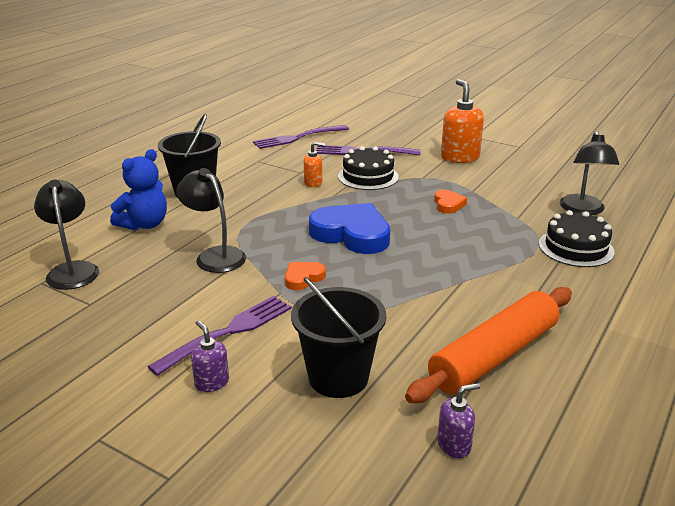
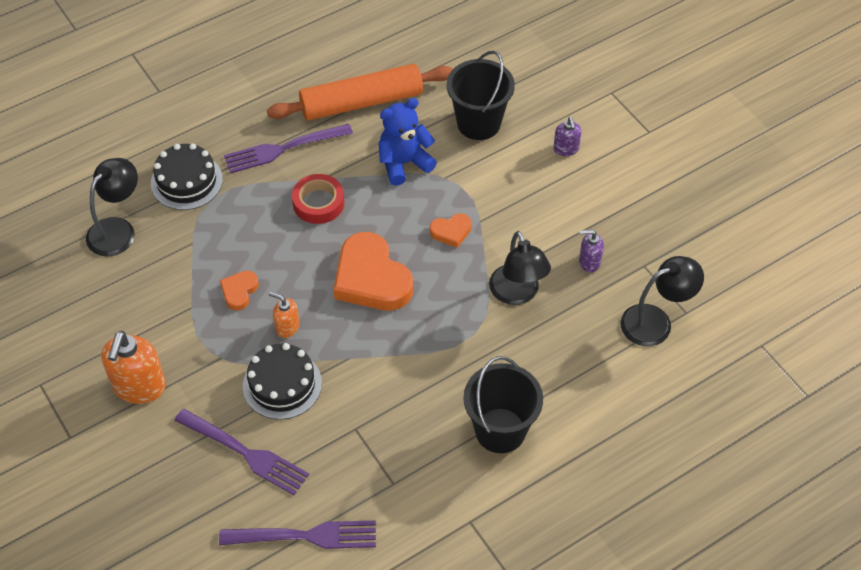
camera: 155 degrees left, 25 degrees up
(72, 270) = (655, 321): black lamp -> black lamp turned 120 degrees counterclockwise
(144, 224) = (573, 377): blue teddy bear -> blue teddy bear (404, 163)
(228, 332) = (539, 191): purple fork -> purple fork (283, 149)
(313, 183) = (354, 395): orange soap dispenser -> orange soap dispenser (287, 327)
(352, 234) = (371, 278): blue heart -> orange heart
(445, 264) = (318, 203): none -> red tape
(454, 445) = (438, 55): purple soap dispenser -> purple soap dispenser (589, 262)

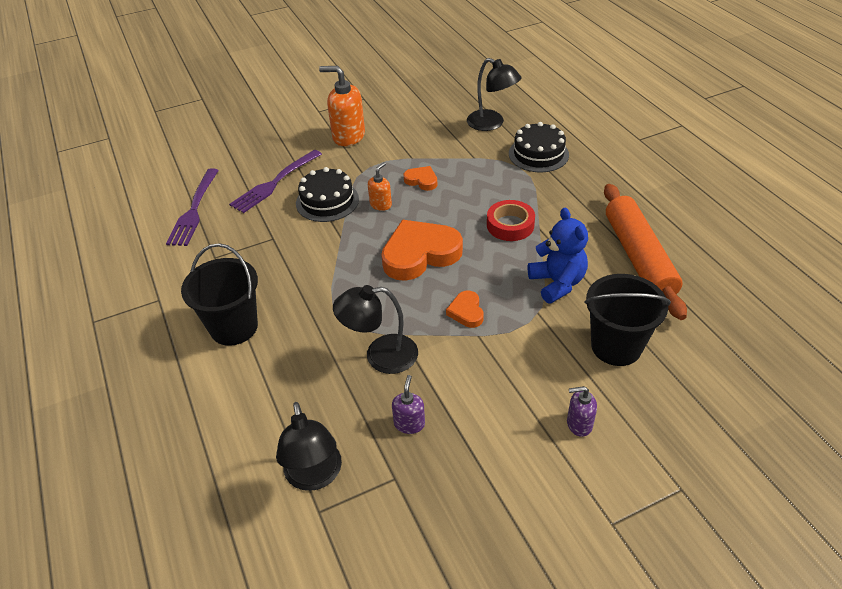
camera: 100 degrees right, 10 degrees down
(283, 149) = (575, 206): purple fork -> none

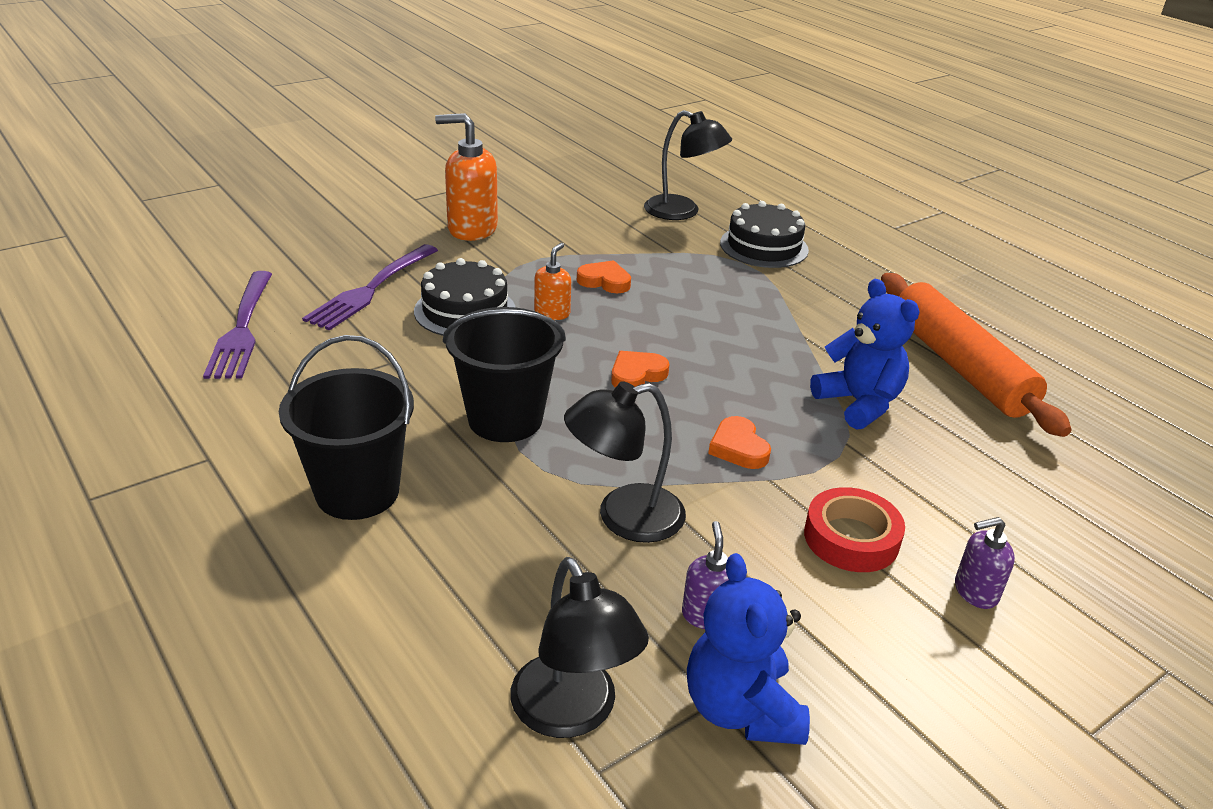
camera: 15 degrees left, 10 degrees down
(408, 484) = (741, 709): none -> blue teddy bear
(420, 254) = (637, 375): orange heart -> orange heart, size x0.48
(510, 225) = (759, 333): red tape -> red tape (851, 538)
(616, 346) = (981, 481): black bucket -> black bucket (505, 419)

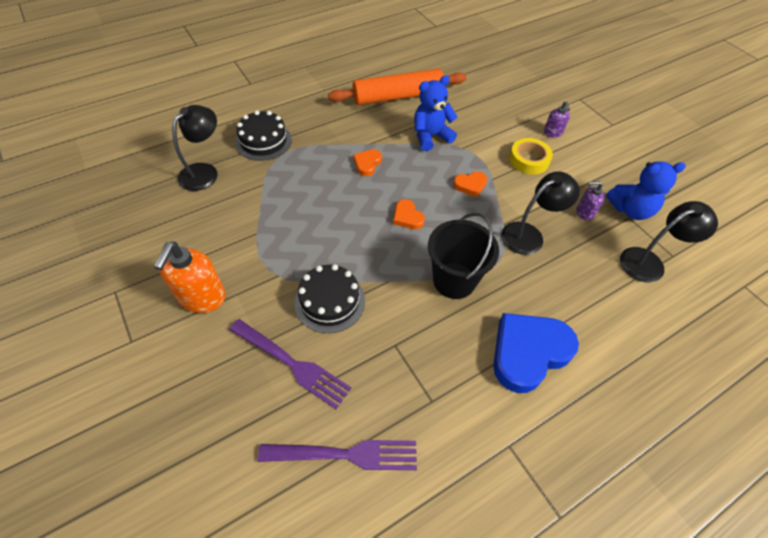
camera: 85 degrees left, 20 degrees up
(357, 492) = (528, 352): black bucket -> blue heart
(552, 313) = (336, 252): orange soap dispenser -> none
(604, 281) = (298, 222): orange heart -> orange heart (367, 164)
(624, 517) = (529, 234): black lamp -> black lamp turned 105 degrees counterclockwise
(851, 538) = (529, 160): red tape -> yellow tape

